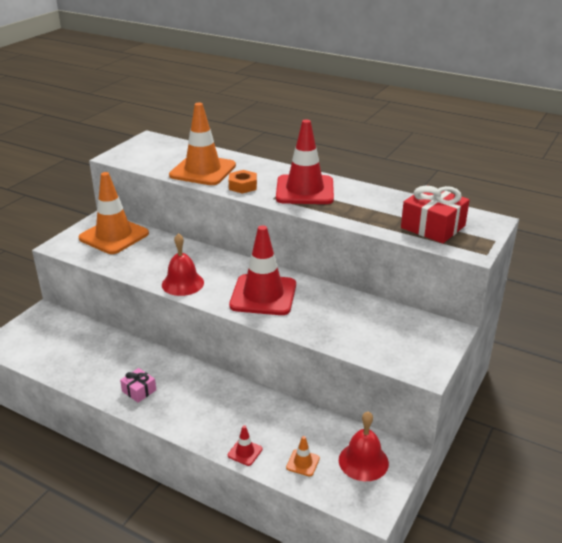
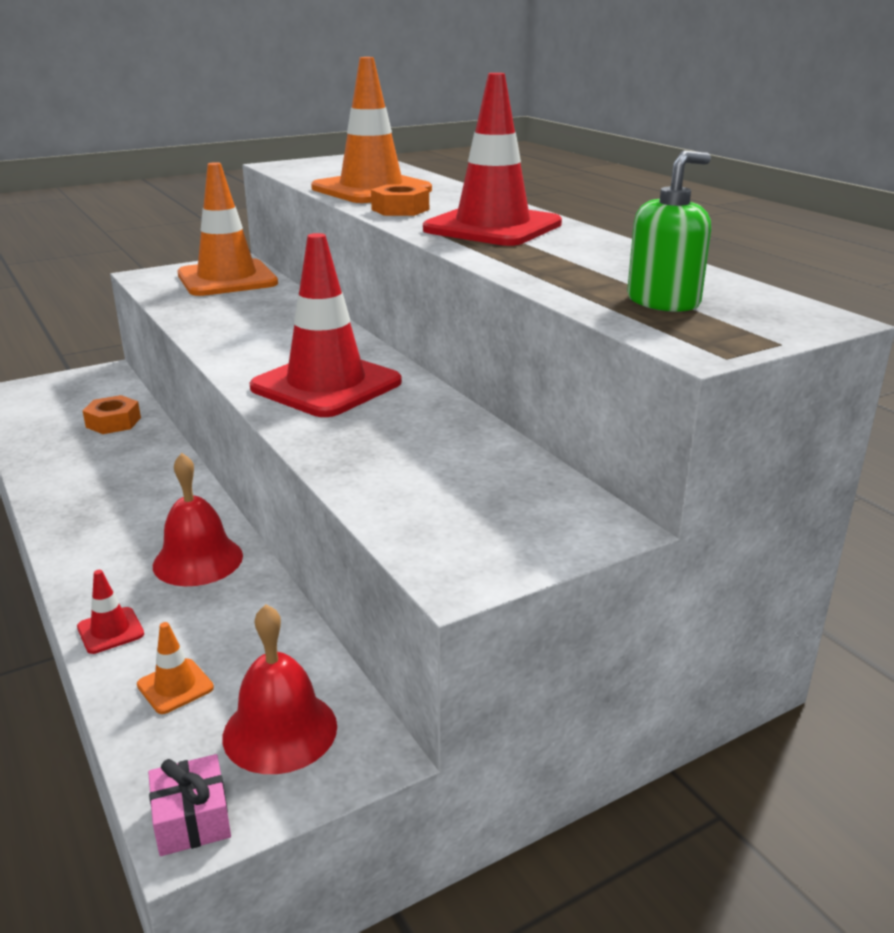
camera: 30 degrees right, 5 degrees down
(96, 343) = (113, 422): none -> orange nut
(139, 391) = (85, 493): pink gift -> pink gift (192, 819)
(182, 283) = (232, 344): red bell -> red bell (198, 560)
(433, 227) = (663, 301): red gift -> green soap dispenser

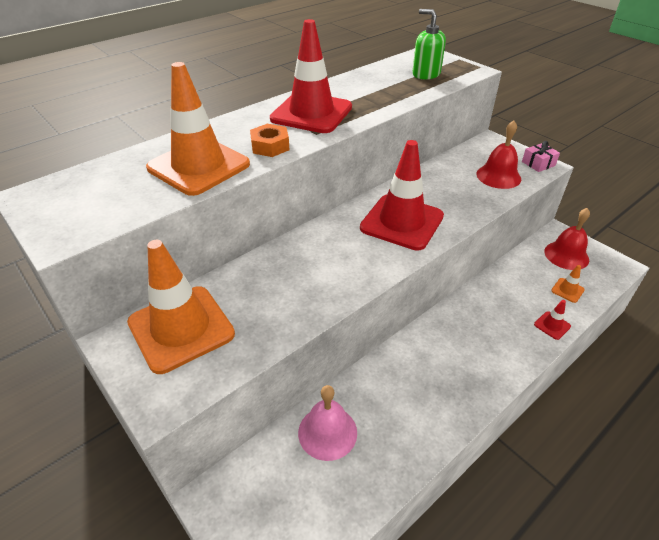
camera: 100 degrees left, 15 degrees up
(113, 422) = (327, 432): orange nut -> pink bell
(192, 819) = (617, 266): pink gift -> pink gift (538, 164)
(198, 560) = (481, 312): red bell -> red bell (498, 176)

